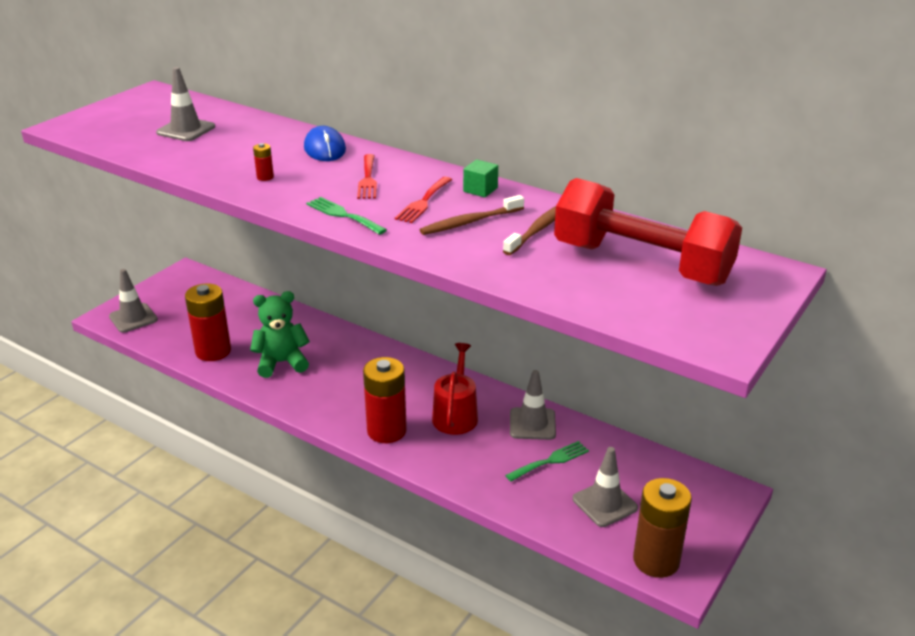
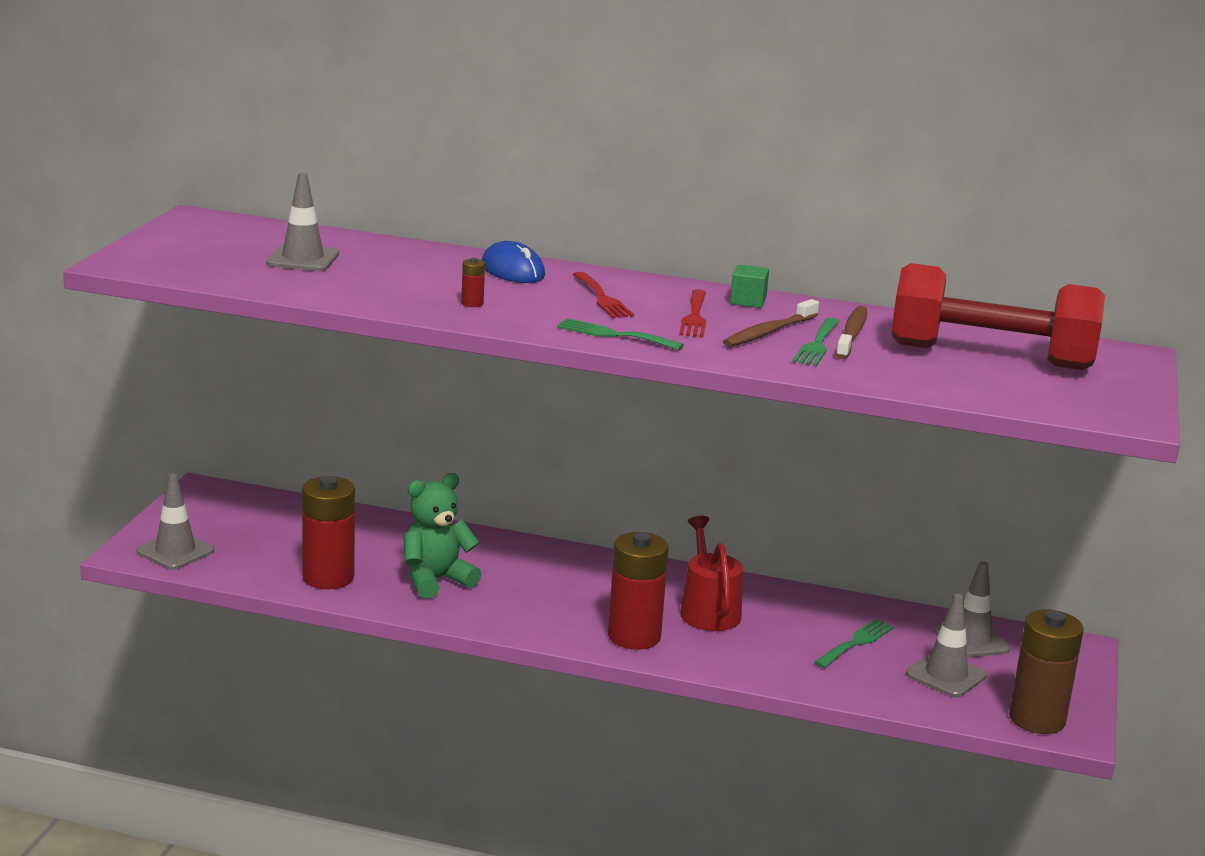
camera: 20 degrees left, 10 degrees down
(499, 238) = (817, 345): none -> green fork
(532, 424) = (808, 609): grey traffic cone -> grey traffic cone (971, 640)

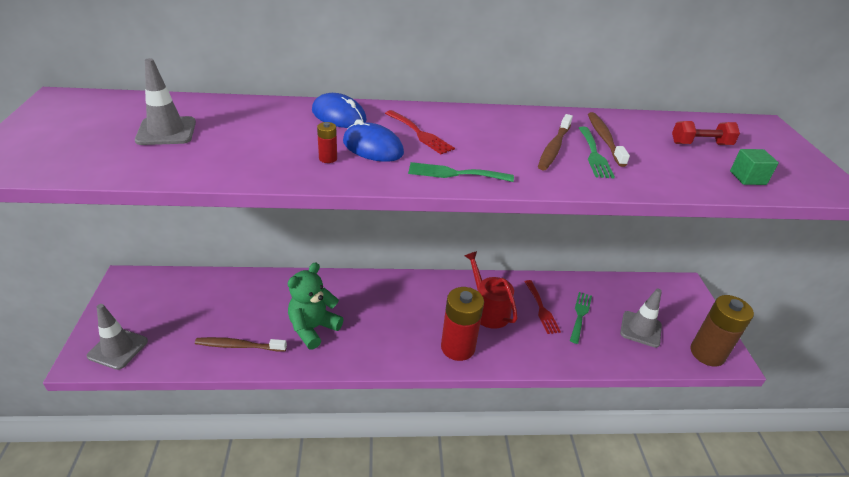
camera: 20 degrees left, 15 degrees up
(328, 577) = (239, 346): red battery -> brown toothbrush
(533, 302) = (373, 147): none -> blue mouse
(694, 317) = (495, 141): red fork -> red fork (541, 309)
(748, 301) = (515, 118): green cube -> green cube (747, 178)
(971, 640) = (634, 295): grey traffic cone -> none
(990, 357) = (700, 144): red dumbbell -> red dumbbell, size x0.42

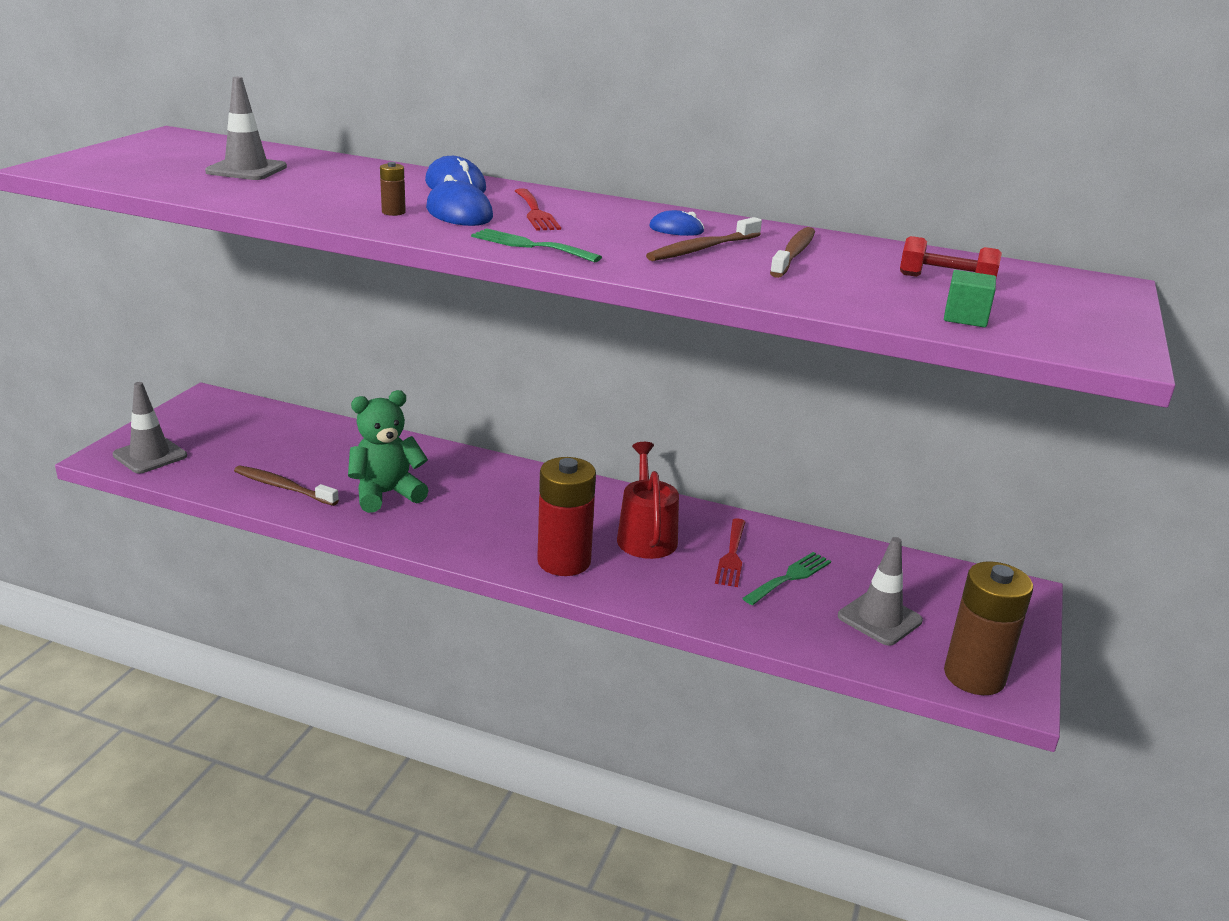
camera: 25 degrees right, 10 degrees down
(328, 158) = (393, 212): red battery -> brown battery
(518, 130) = (676, 229): none -> blue mouse
(594, 155) = (752, 263): green fork -> none

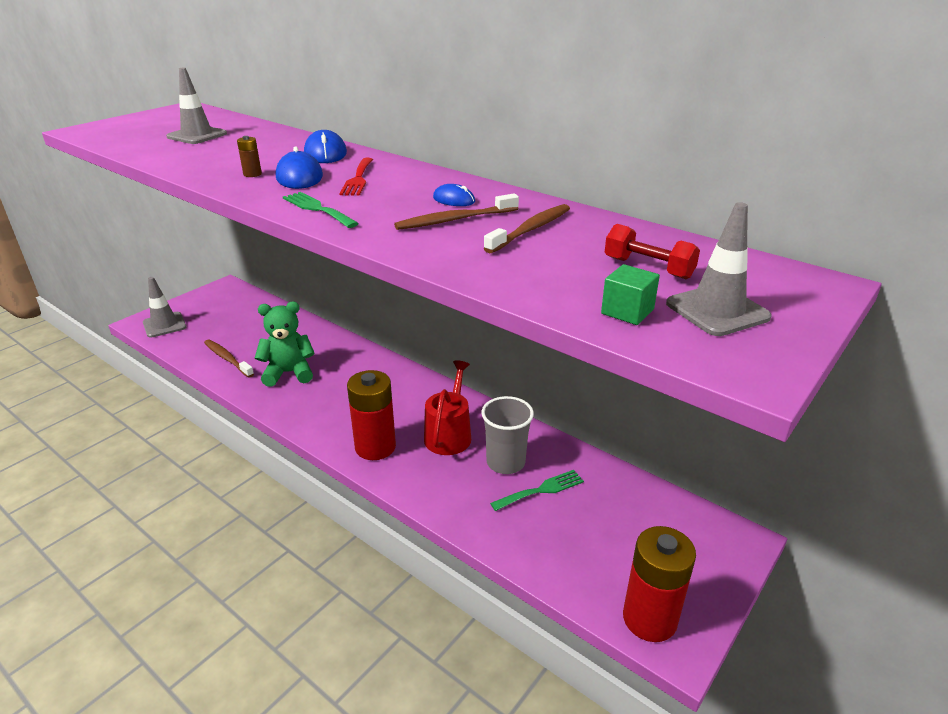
camera: 20 degrees right, 5 degrees up
(732, 556) = (505, 462): red fork -> grey cup
(879, 619) = (595, 543): grey traffic cone -> grey traffic cone (717, 310)
(974, 676) = (649, 619): brown battery -> red battery

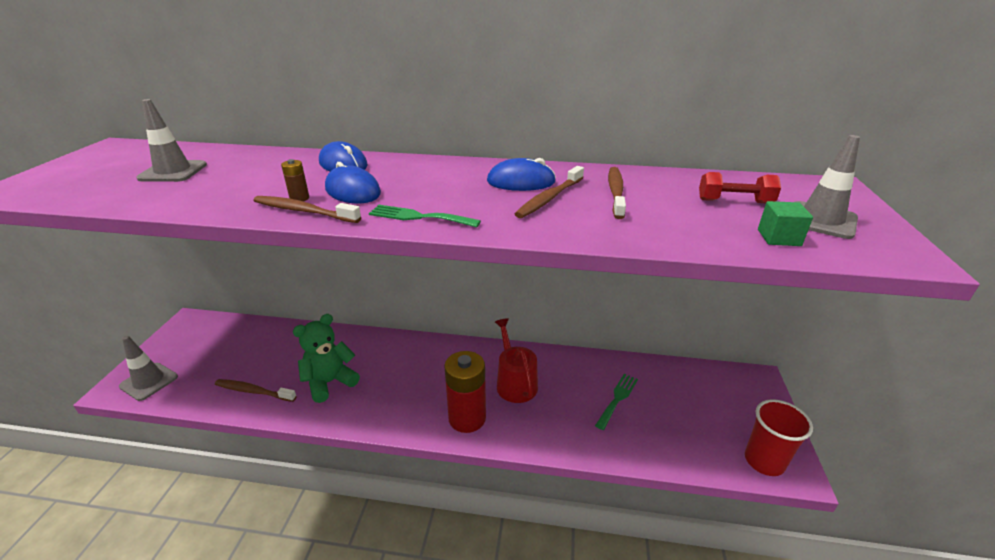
camera: 30 degrees left, 0 degrees up
(241, 185) = (304, 211): none -> brown toothbrush
(358, 179) = (411, 181): red fork -> none
(454, 200) = (521, 182): blue mouse -> blue mouse, size x1.65
(505, 462) = (575, 388): grey cup -> none
(649, 619) = (764, 461): red battery -> red cup

